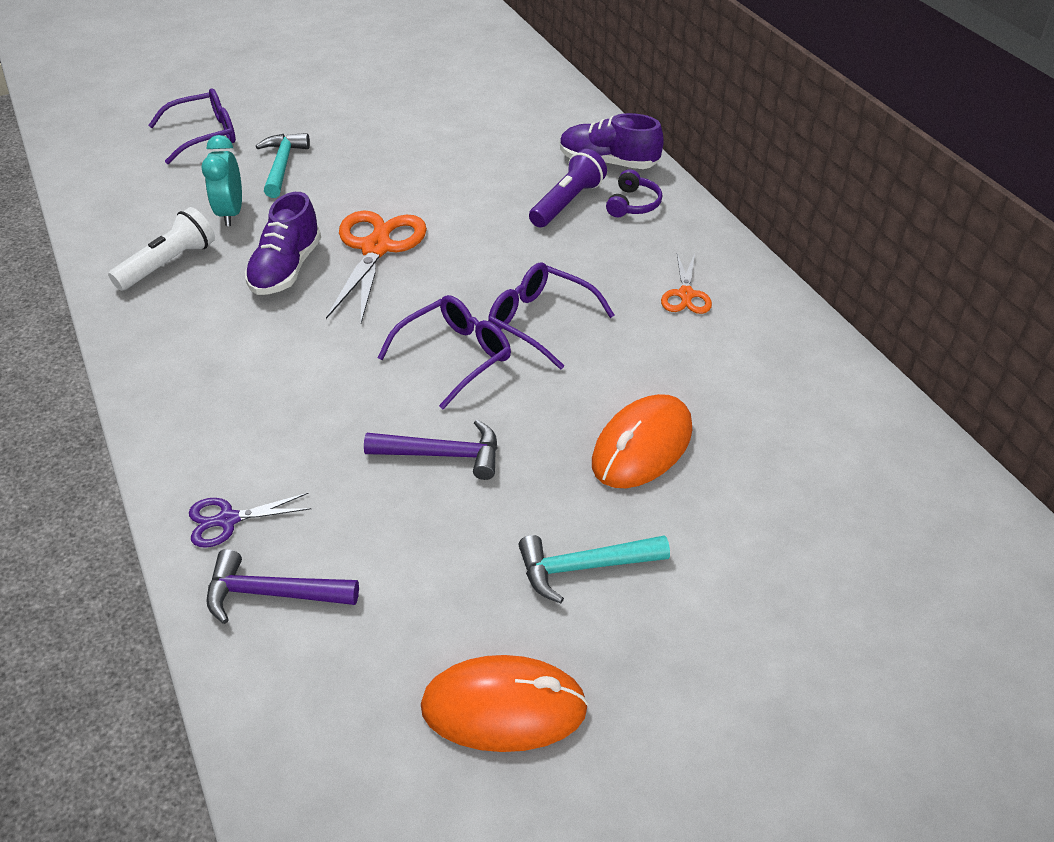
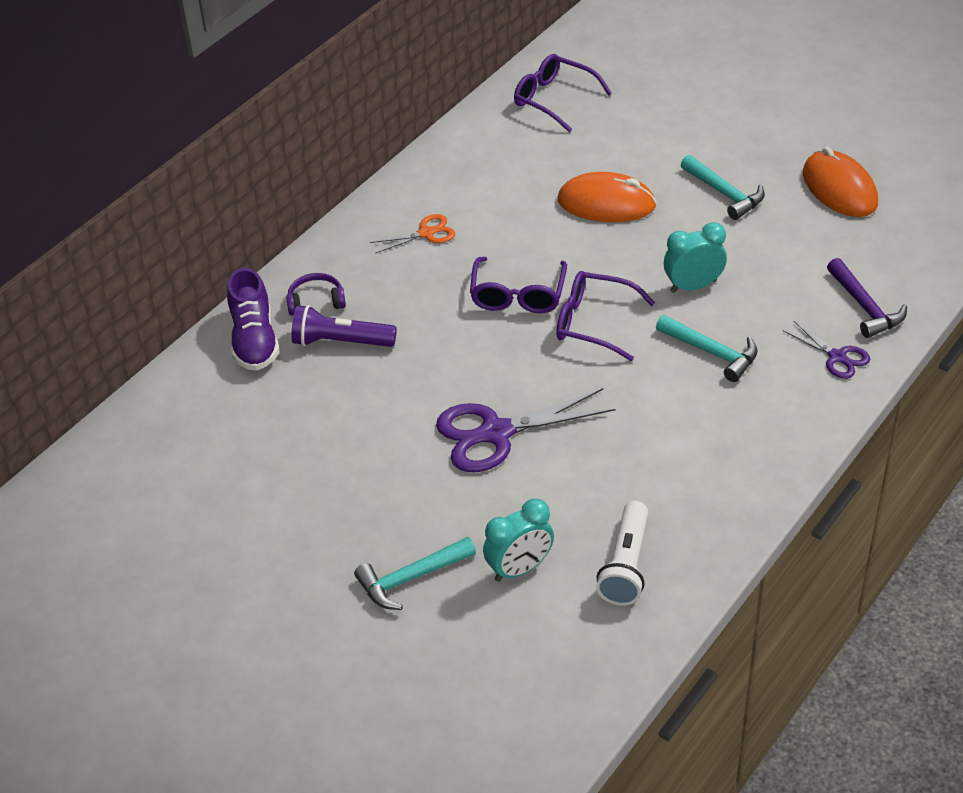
camera: 115 degrees left, 0 degrees up
(169, 264) = (626, 565): white flashlight -> white flashlight turned 90 degrees counterclockwise
(204, 135) = (395, 688): purple glasses -> purple glasses (554, 99)
(286, 269) = (570, 477): purple shoe -> none
(334, 422) = (711, 352): none -> turquoise hammer
(376, 248) = (496, 433): orange scissors -> purple scissors
(442, 455) = (693, 286): purple hammer -> turquoise clock

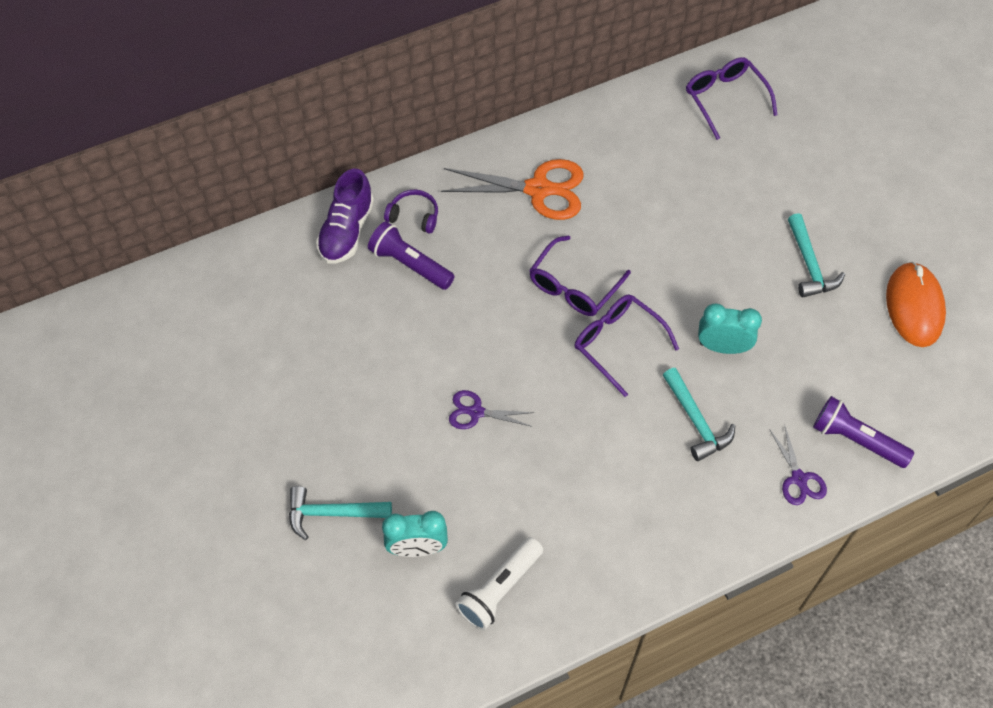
camera: 25 degrees right, 15 degrees up
(426, 233) = (538, 189): orange scissors -> orange scissors, size x1.87
(496, 433) = (476, 412): purple scissors -> purple scissors, size x0.54
(606, 203) = (702, 228): orange mouse -> none
(864, 307) = (856, 439): purple hammer -> purple flashlight

